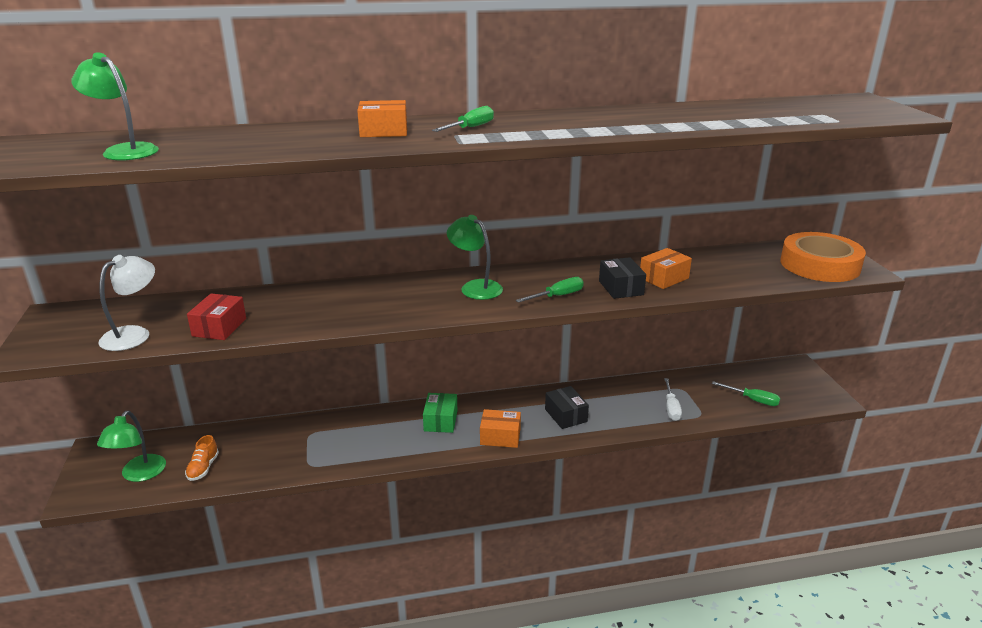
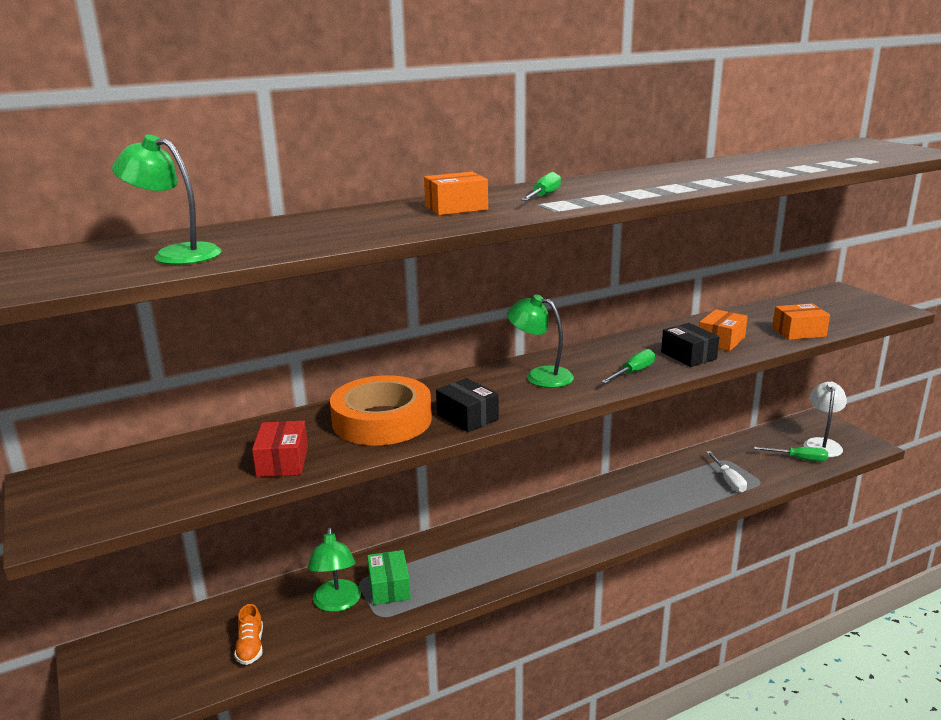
camera: 15 degrees left, 5 degrees down
(134, 334) = (179, 487): white lamp -> white lamp (822, 444)
(139, 474) = (170, 672): green lamp -> green lamp (337, 603)
(440, 421) = (500, 538): green box -> green box (389, 587)
(500, 437) = (576, 542): orange box -> orange box (799, 332)
(565, 415) = (629, 507): black box -> black box (467, 417)
(819, 265) = (851, 309): orange tape -> orange tape (382, 420)

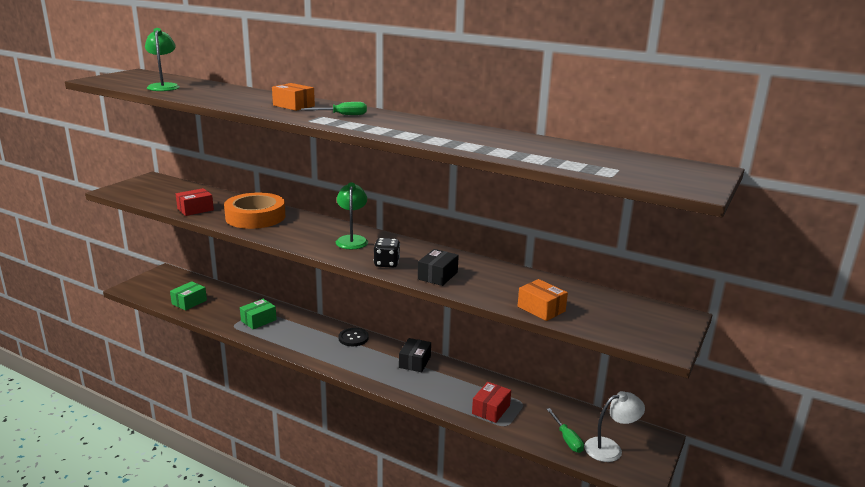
camera: 55 degrees right, 0 degrees up
(250, 647) = (189, 302): orange shoe -> green box
(337, 603) = (235, 311): green lamp -> none
(467, 417) = (277, 234): black box -> black box (415, 362)
(513, 521) = (353, 338): none -> black button
(633, 372) = (386, 263): green screwdriver -> black dice
(721, 340) = (482, 282): orange box -> none
(728, 480) = (491, 409): white screwdriver -> red box

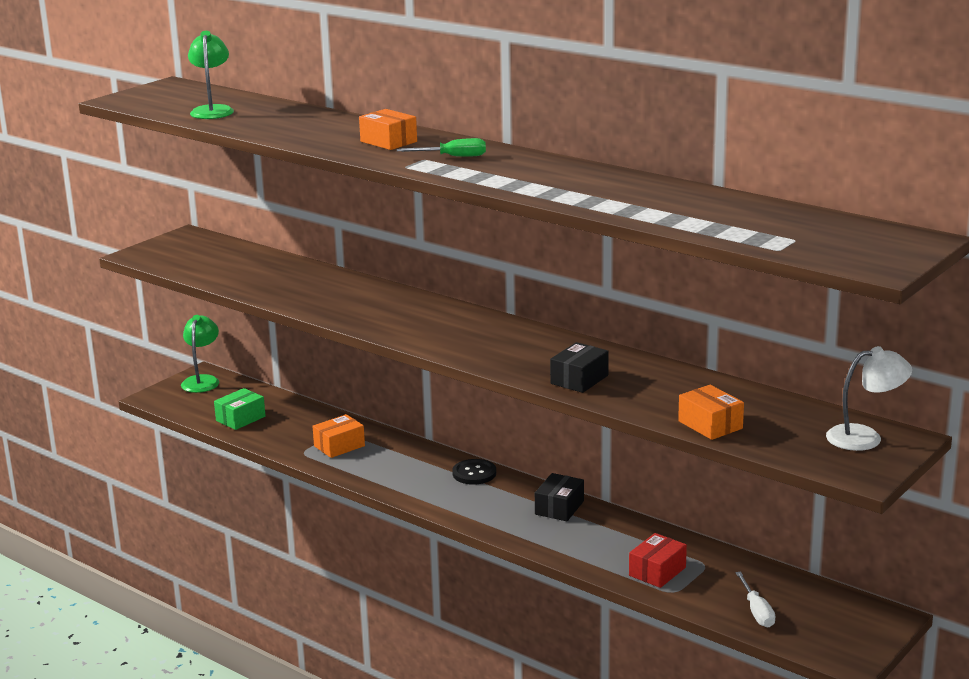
camera: 10 degrees right, 0 degrees up
(195, 209) = (252, 283): red box -> none
(255, 217) = (336, 295): orange tape -> none
(258, 320) = (339, 446): green box -> orange box
(352, 240) = (469, 329): green lamp -> green lamp (202, 380)
(386, 263) = (512, 362): black dice -> none
(567, 439) = (756, 611): green screwdriver -> white screwdriver
(610, 448) = (815, 625): white lamp -> white lamp (865, 437)

